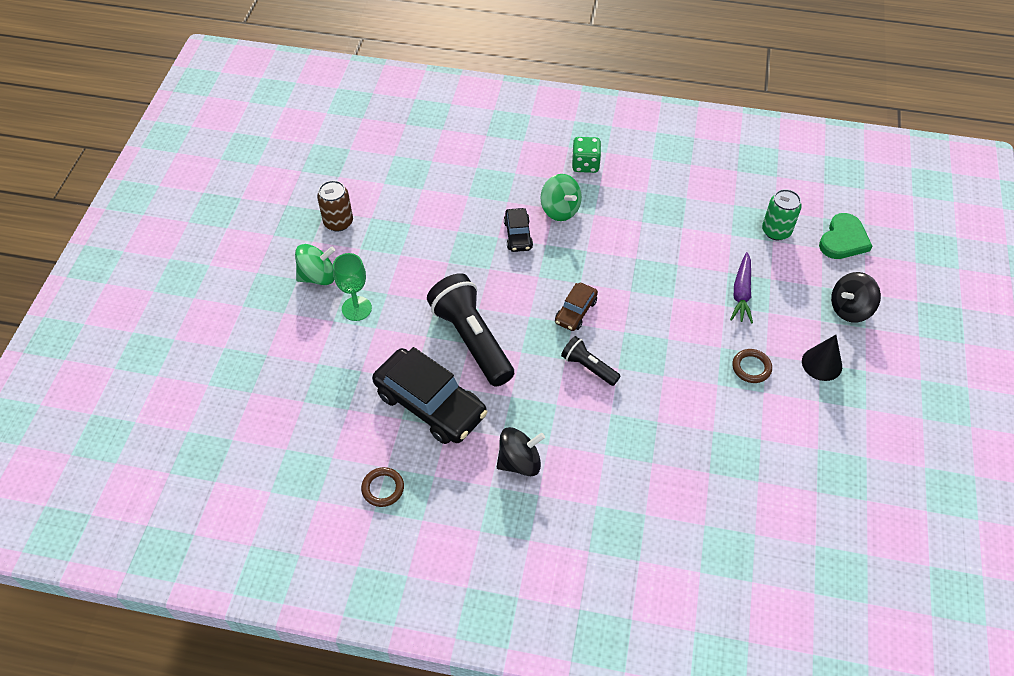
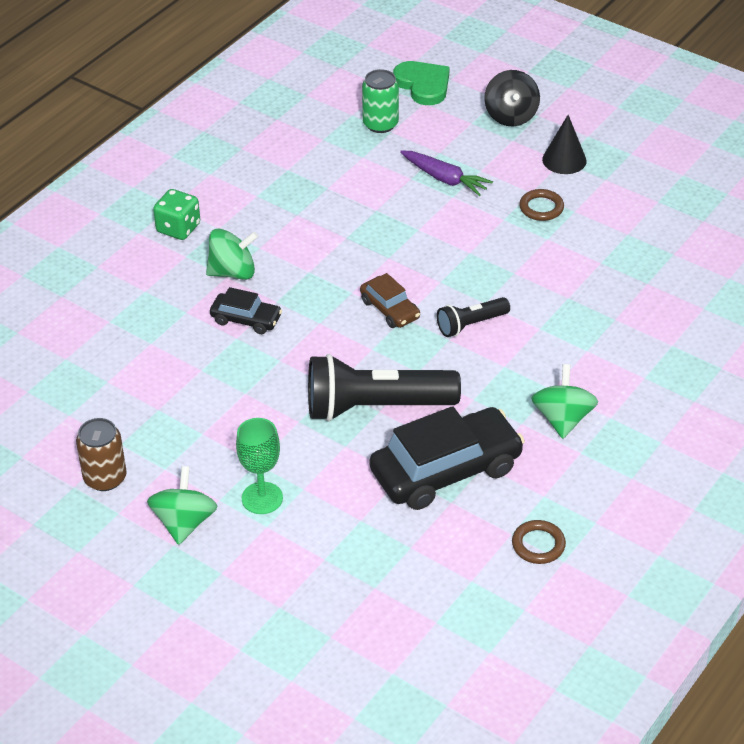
camera: 65 degrees left, 10 degrees down
(519, 462) = (563, 419): black spinning top -> green spinning top

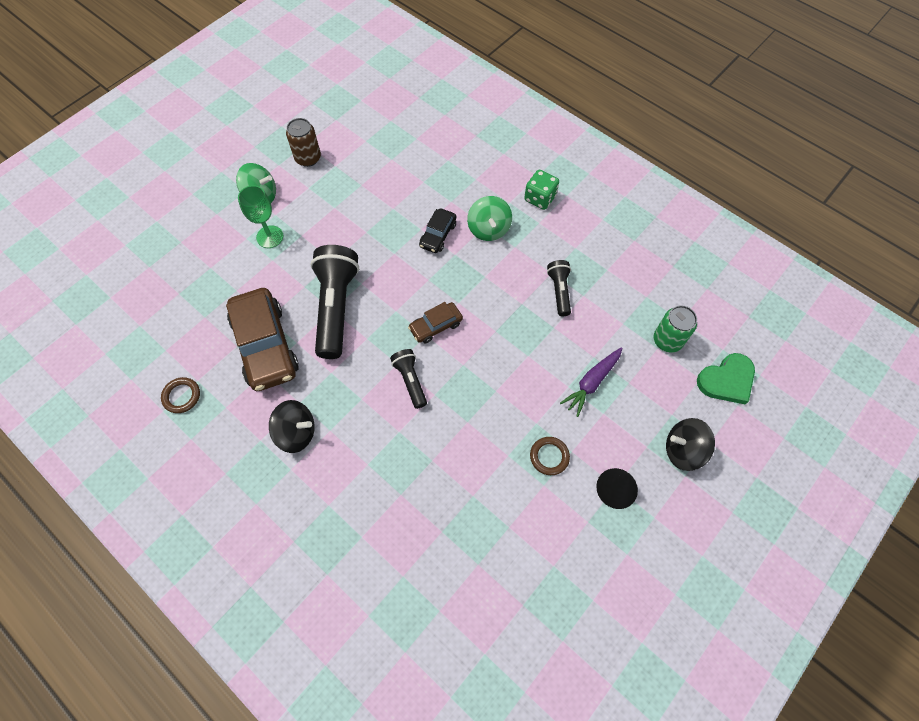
camera: 95 degrees right, 20 degrees up
(324, 207) = (559, 291): none -> black flashlight
(446, 470) = (265, 346): black car -> brown car
(563, 419) = (296, 433): green spinning top -> black spinning top

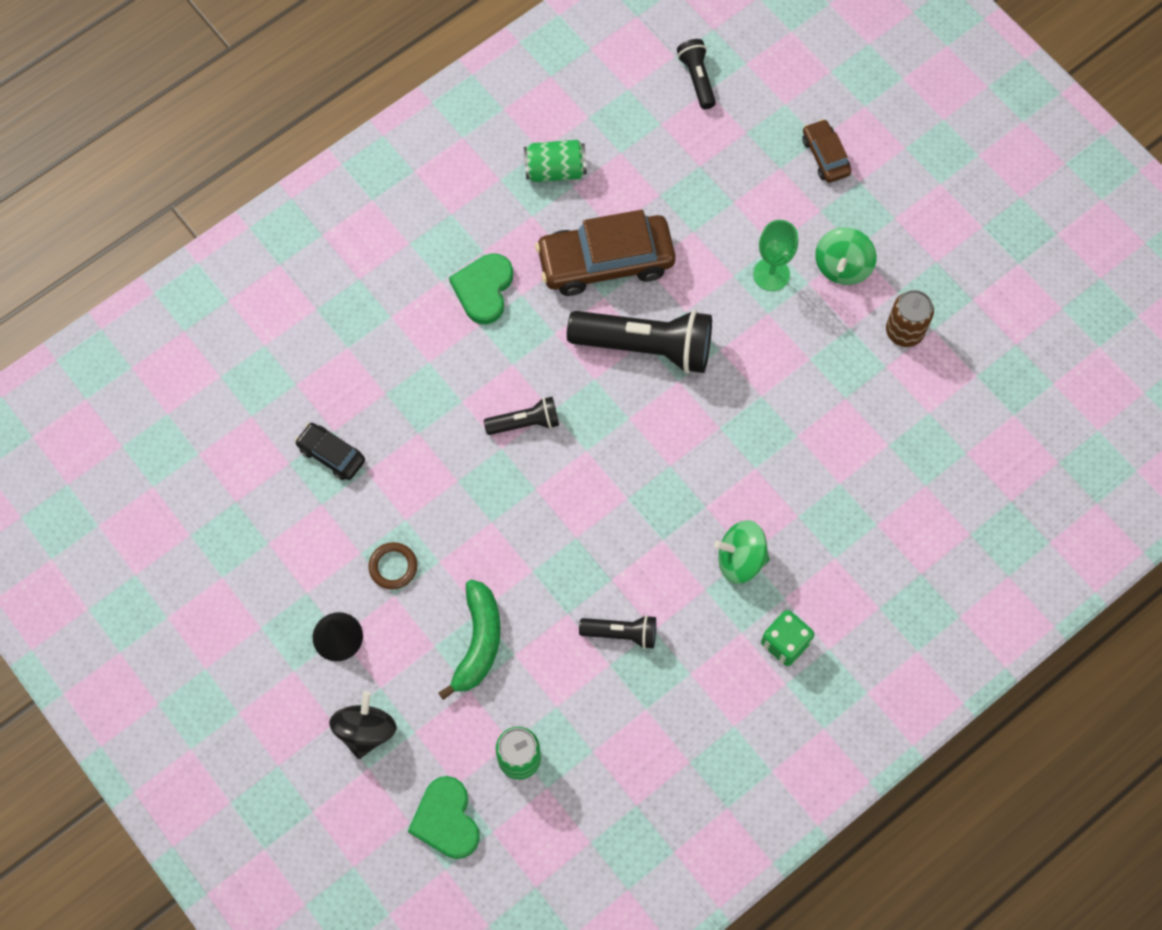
camera: 100 degrees right, 5 degrees up
(98, 305) = (697, 78): none -> black flashlight
(181, 396) = (555, 170): brown ring -> green can
(296, 433) = (483, 289): black spinning top -> green heart
(436, 326) = (596, 464): brown car -> brown car (825, 156)
(438, 235) = (741, 489): black car -> black car (331, 455)
(591, 383) = (478, 642): purple carrot -> green banana

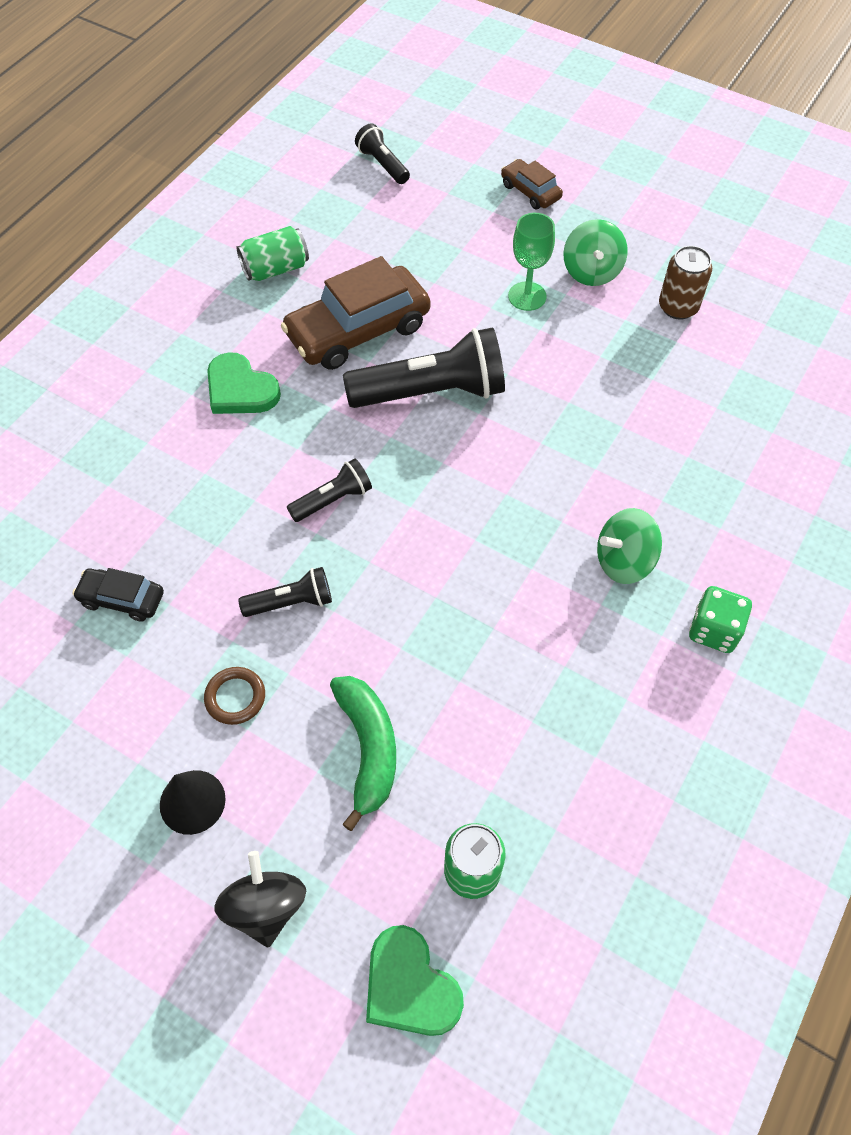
camera: 20 degrees left, 10 degrees down
(483, 289) = (240, 389): green heart -> green heart turned 45 degrees counterclockwise
(621, 633) = (530, 681): black flashlight -> black flashlight (291, 602)

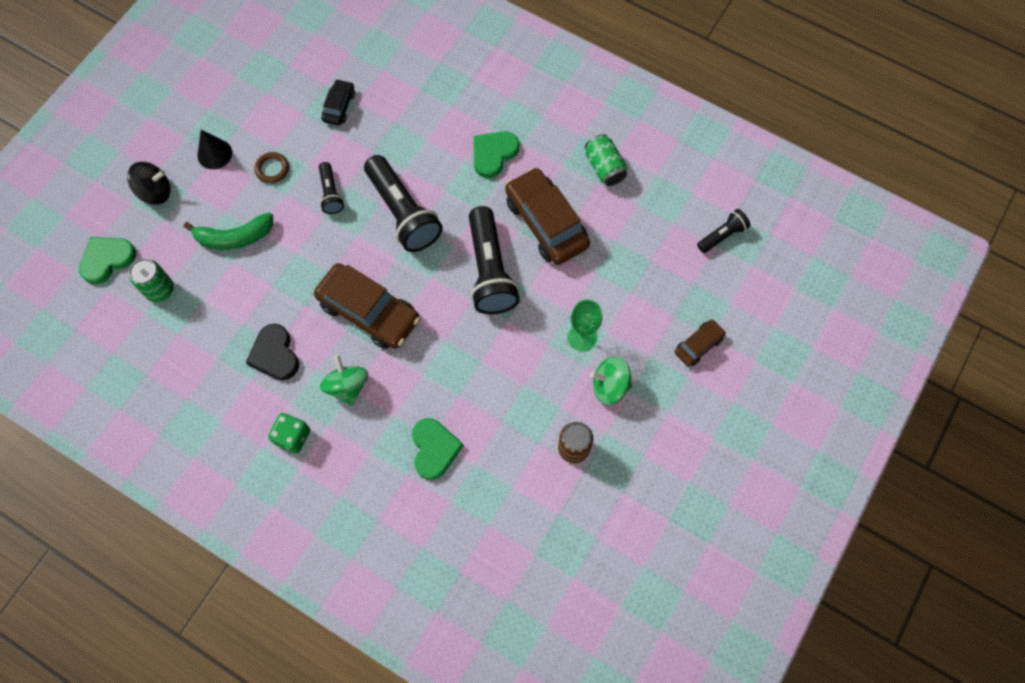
camera: 90 degrees right, 10 degrees up
(333, 500) = (403, 213): black flashlight -> black flashlight, size x1.96
(501, 538) = (369, 311): none -> brown car
(581, 666) = (275, 354): none -> black heart
(703, 451) = (434, 449): none -> green heart

